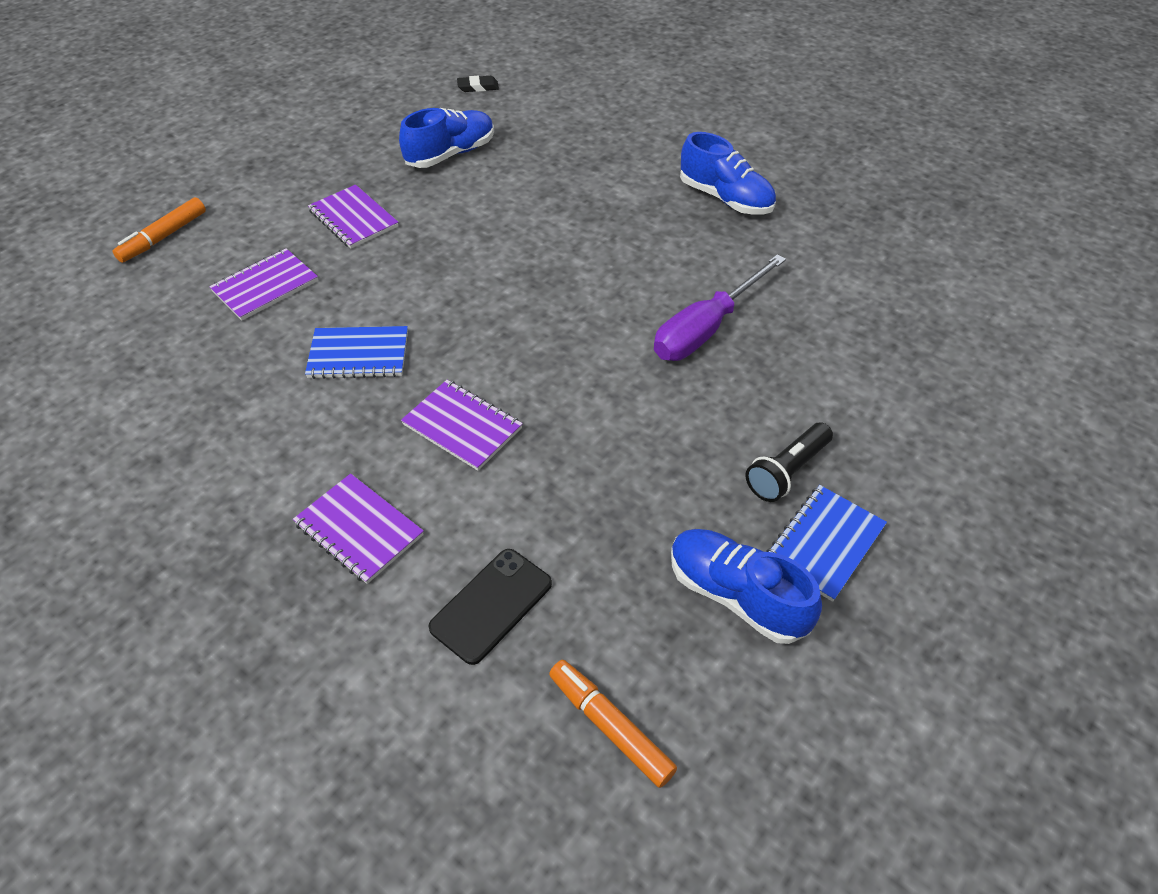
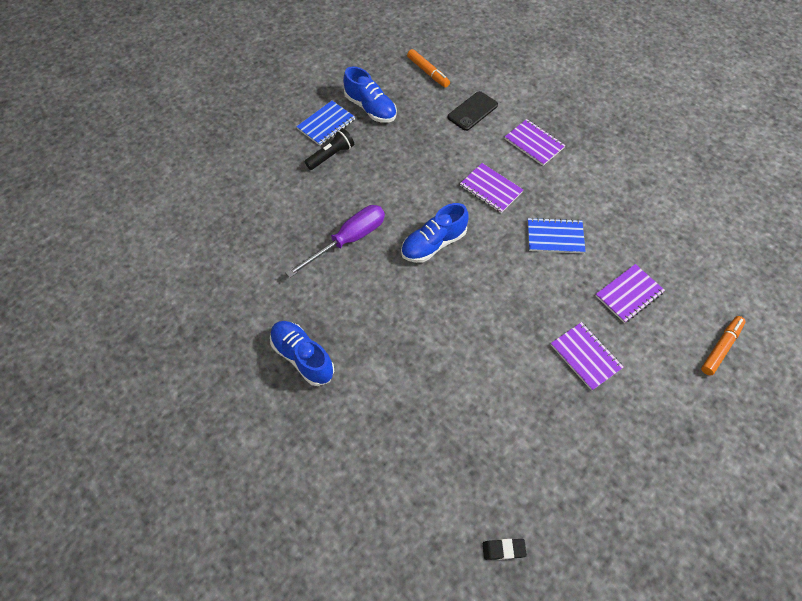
camera: 175 degrees left, 10 degrees up
(450, 154) = (520, 433): blue shoe -> blue shoe (433, 244)

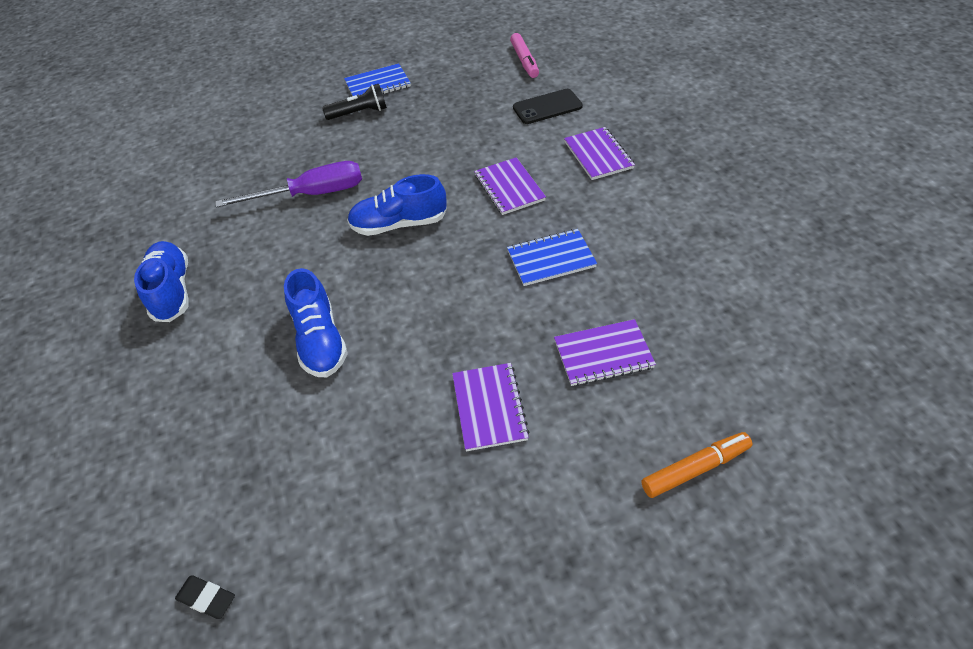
camera: 30 degrees right, 10 degrees down
(370, 108) = (435, 80): blue shoe -> blue shoe (320, 340)
(428, 72) = (524, 61): orange marker -> pink marker
(555, 237) = (551, 259): blue notebook -> blue notebook turned 45 degrees counterclockwise

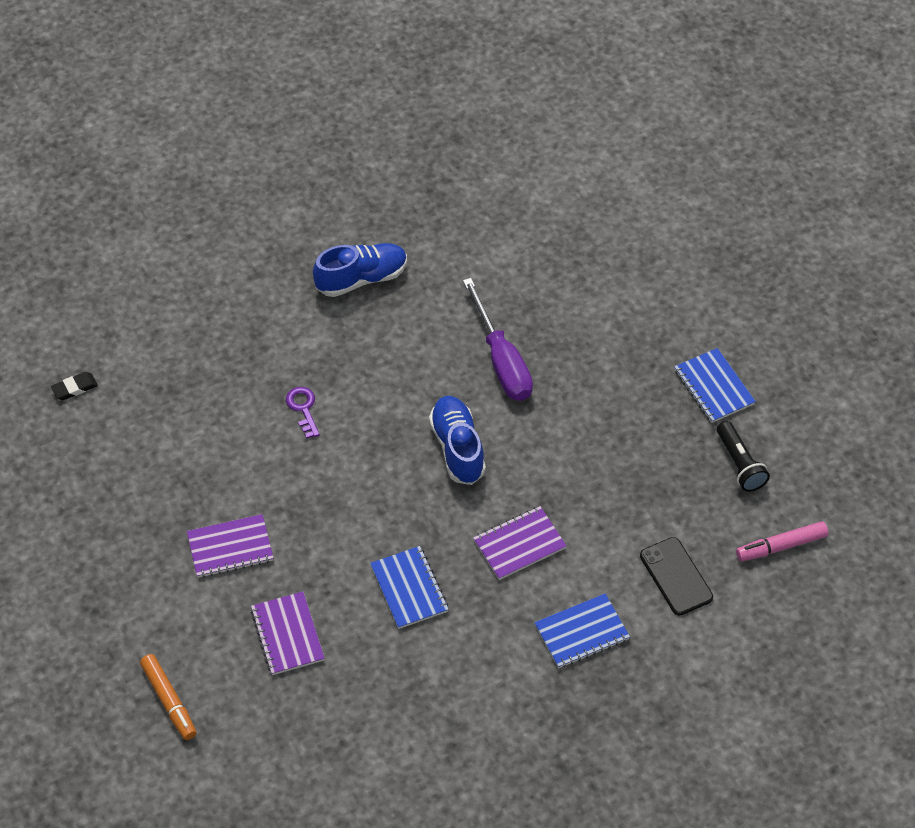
camera: 80 degrees right, 5 degrees up
(207, 598) = (75, 388): black eraser -> black eraser turned 45 degrees clockwise
(320, 340) = (303, 409): blue shoe -> purple key
(359, 113) = (652, 378): black flashlight -> black flashlight (740, 464)
(598, 155) = (581, 632): purple notebook -> blue notebook

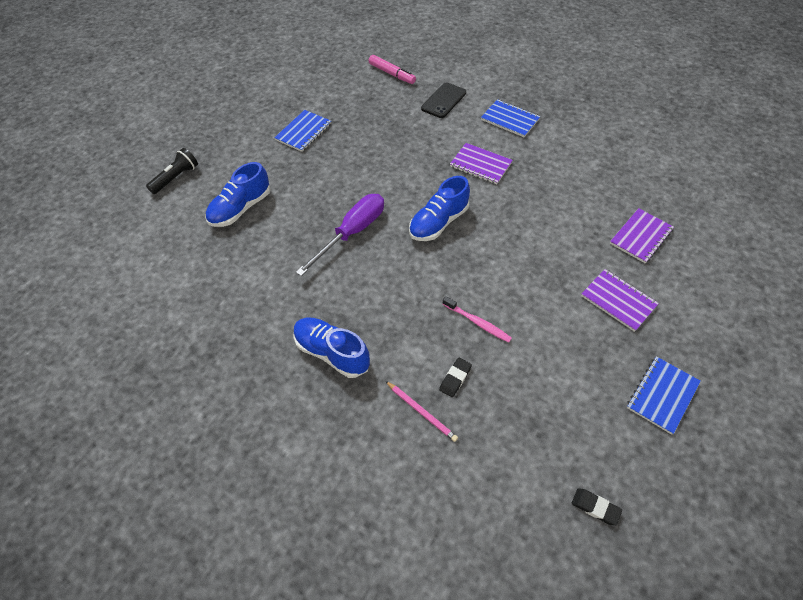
camera: 120 degrees left, 0 degrees up
(169, 700) = (742, 270): orange marker -> none
(250, 316) = (421, 411): none -> pink pencil
(260, 357) = (455, 378): none -> black eraser
(303, 409) = (477, 322): purple key -> pink toothbrush
(409, 589) = (555, 197): blue notebook -> blue notebook (662, 395)
(613, 276) = (241, 208): none -> blue shoe
(740, 464) = (351, 104): black flashlight -> black flashlight (176, 178)

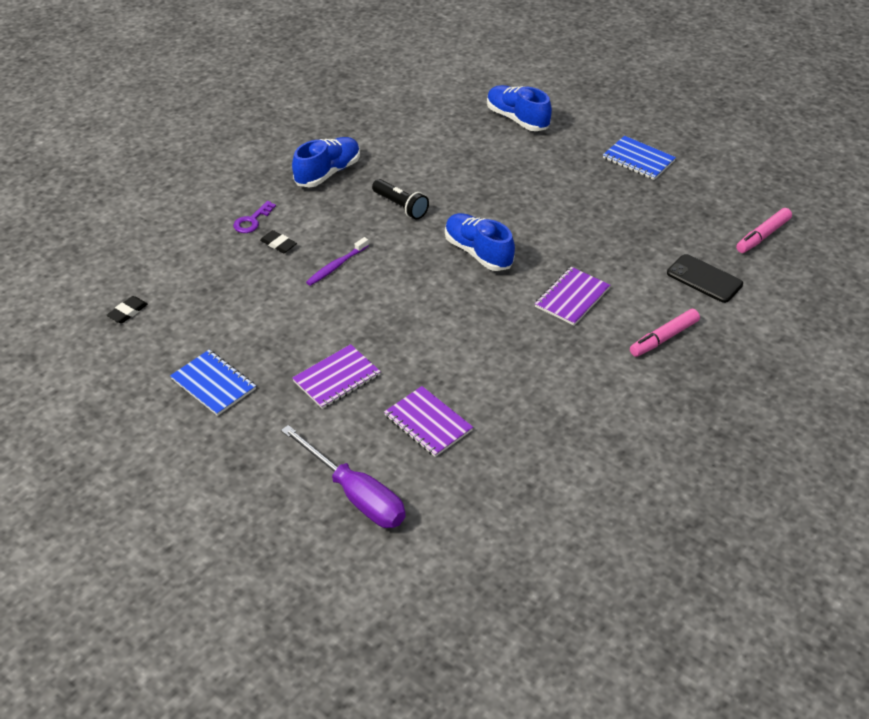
camera: 95 degrees right, 10 degrees down
(176, 178) = (566, 79): black flashlight -> black flashlight (401, 206)
(352, 233) = (472, 190): purple screwdriver -> purple screwdriver (355, 495)
(421, 411) = (252, 221): pink pencil -> purple key
(477, 322) = (336, 266): pink toothbrush -> purple toothbrush
(510, 119) = (663, 338): blue notebook -> pink marker

